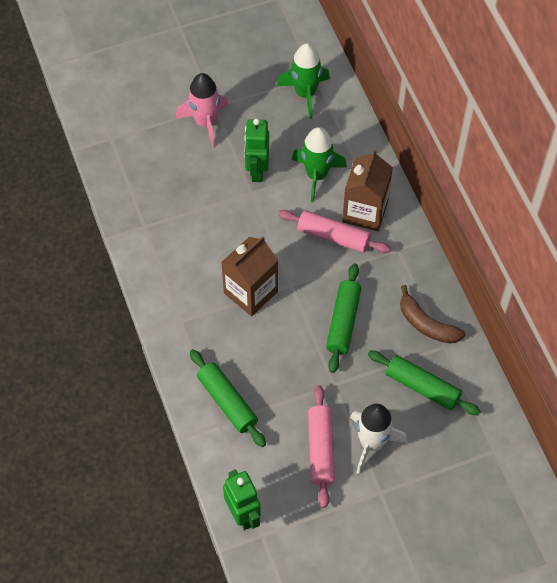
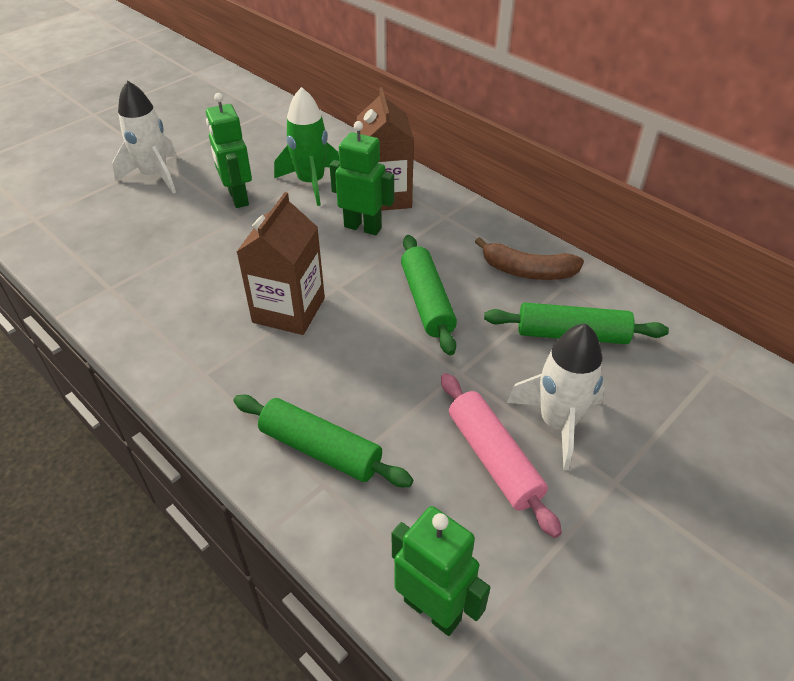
camera: 25 degrees left, 15 degrees down
(205, 123) = (155, 176): pink rocket -> white rocket
(305, 94) = (261, 127): green rocket -> none
(333, 237) = (363, 227): pink rolling pin -> green robot

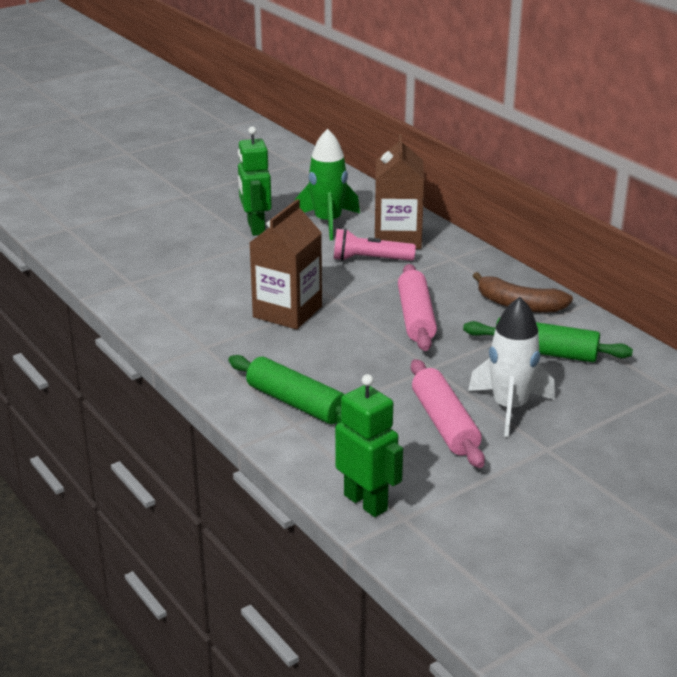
camera: 10 degrees right, 15 degrees down
(155, 176) = (180, 205): white rocket -> none
(363, 227) = (370, 259): green robot -> pink flashlight
(427, 301) = (416, 317): green rolling pin -> pink rolling pin

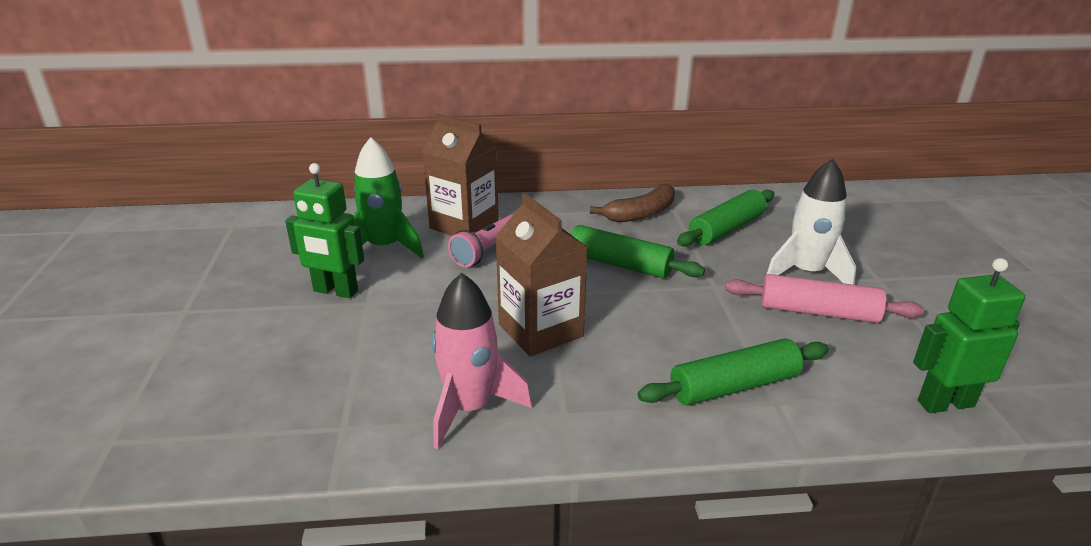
camera: 60 degrees left, 0 degrees up
(181, 314) = (470, 408): none -> pink rocket
(416, 317) = (619, 264): pink rolling pin -> green rolling pin

